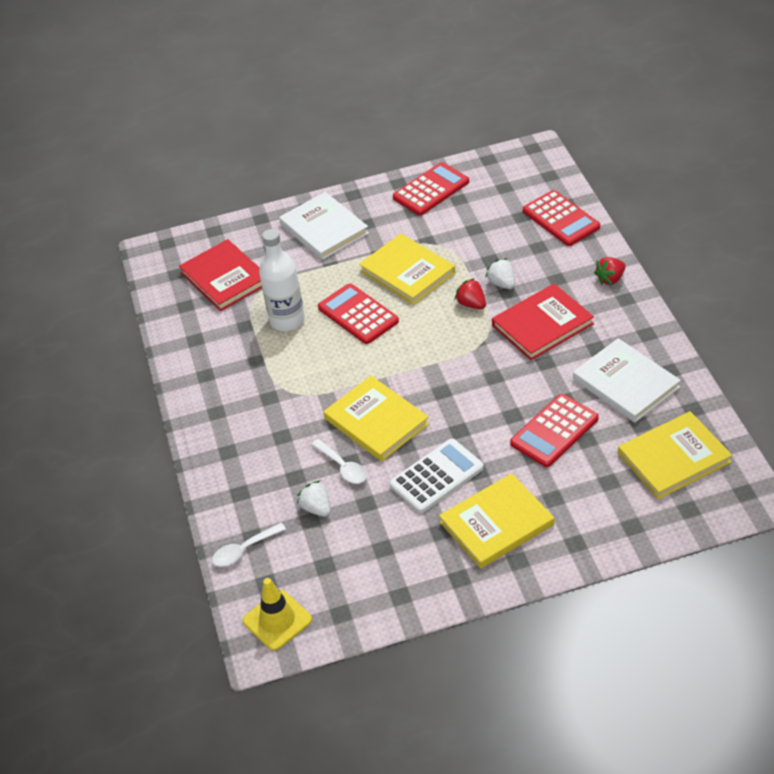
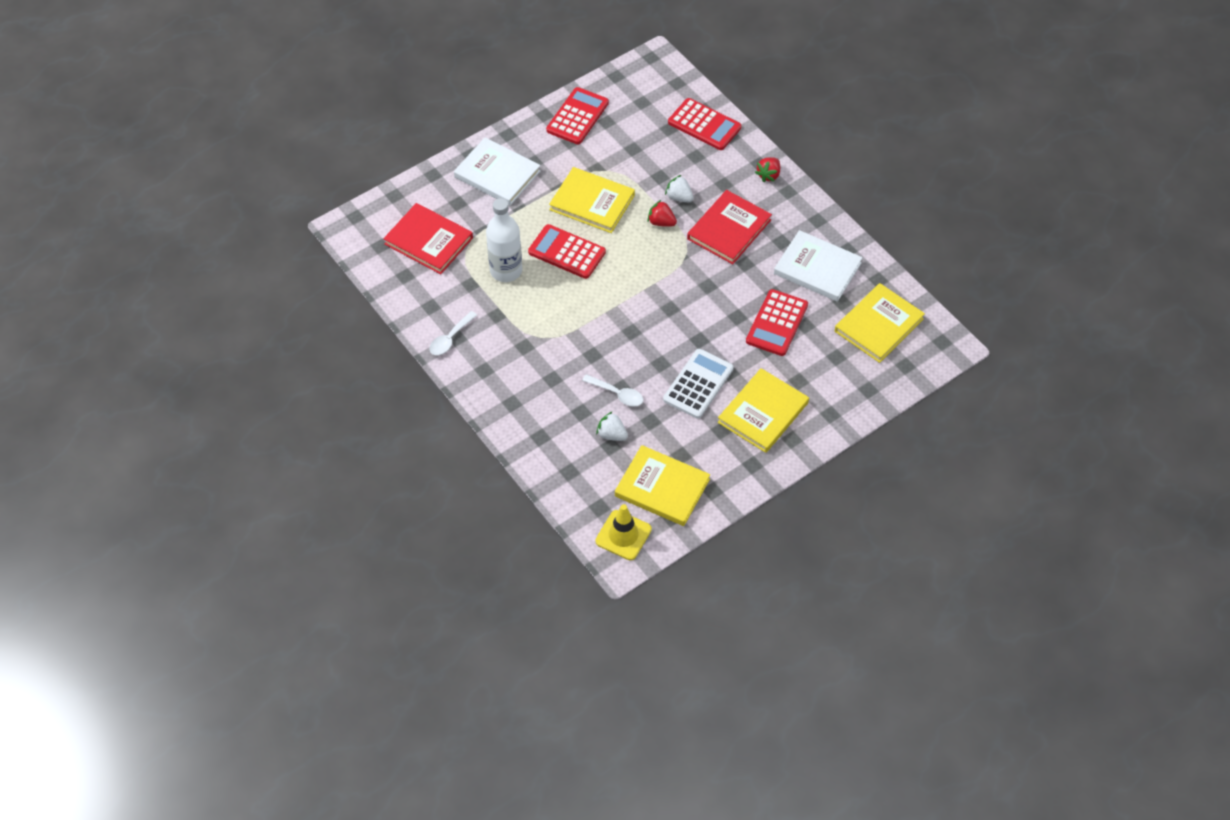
camera: 25 degrees left, 10 degrees up
(244, 550) = (568, 484): white spoon -> white spoon (450, 338)
(376, 421) = (627, 347): yellow book -> yellow book (662, 488)

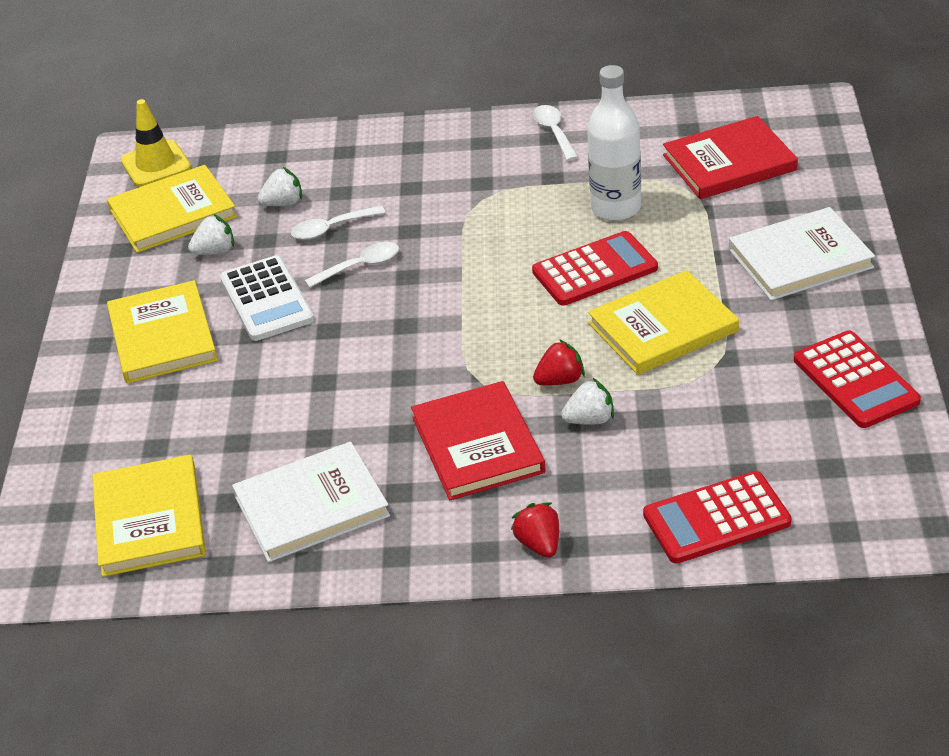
camera: 130 degrees right, 15 degrees down
(639, 358) = (360, 266): none -> white spoon
(678, 439) = (215, 251): none -> white strawberry
(777, 323) = (271, 415): red calculator -> none

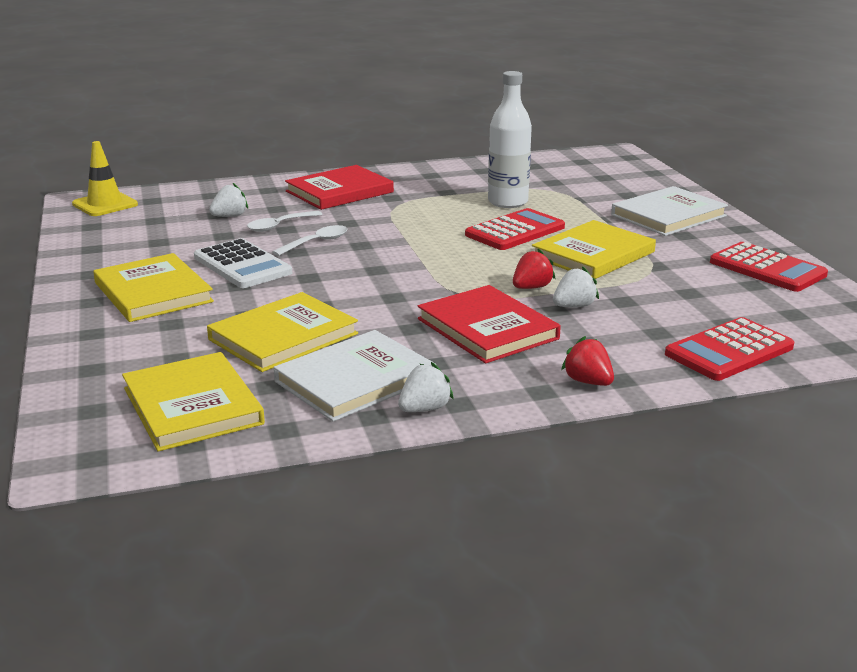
camera: 20 degrees left, 15 degrees down
(172, 213) = (132, 227): yellow book -> yellow book (283, 336)
(215, 251) = (181, 243): white strawberry -> white strawberry (424, 409)
(554, 132) = (432, 172): white spoon -> none
(729, 163) = (576, 178): red book -> red book (339, 192)

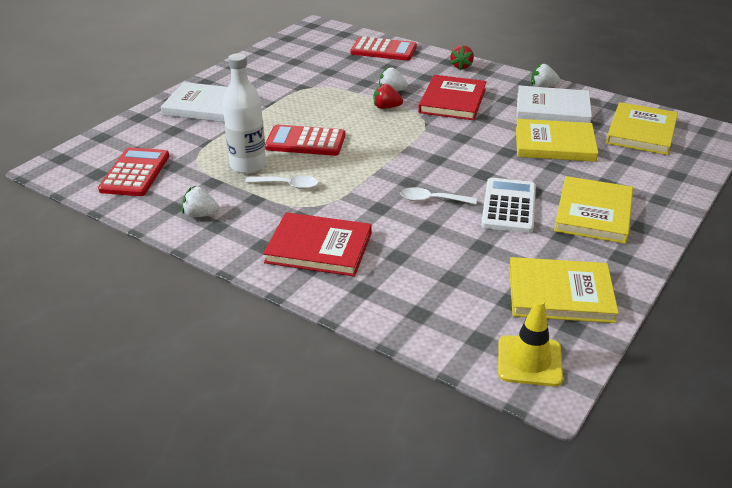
camera: 130 degrees left, 10 degrees up
(230, 216) = (446, 267): white strawberry -> white strawberry (200, 215)
(279, 226) = (428, 232): white spoon -> white spoon (287, 185)
(593, 254) = (311, 107): yellow book -> yellow book (560, 293)
(767, 268) = (266, 63): red calculator -> red calculator (135, 173)

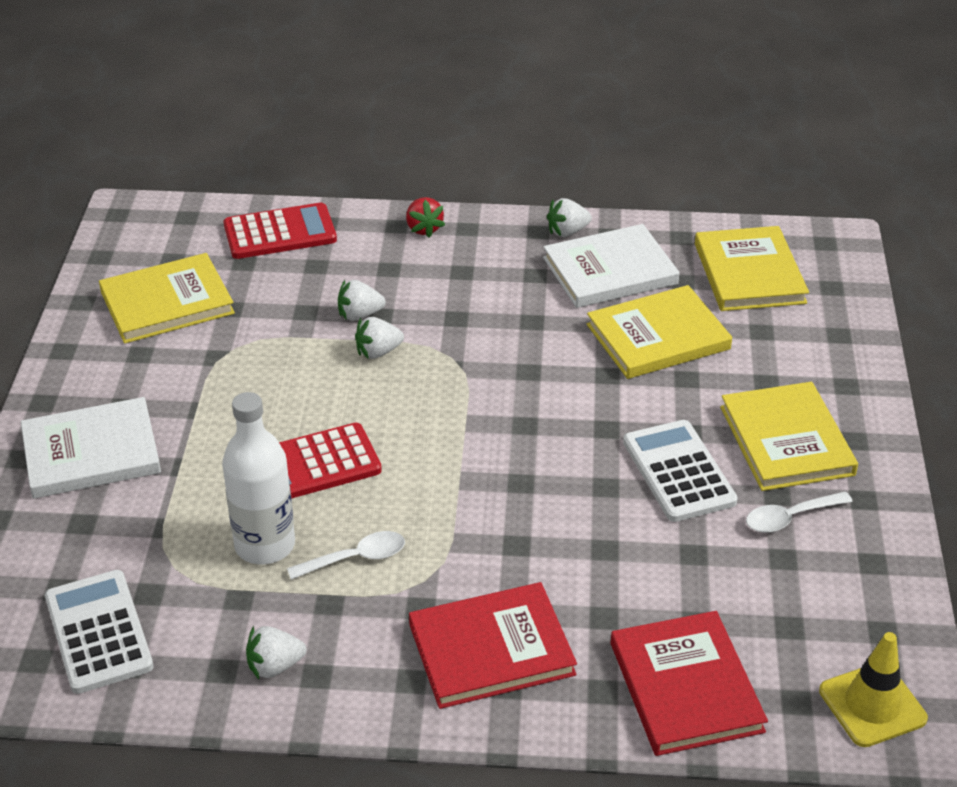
camera: 30 degrees left, 5 degrees up
(135, 173) = (98, 632): red calculator -> white calculator
(386, 107) = (378, 352): red strawberry -> white strawberry
(432, 200) = (575, 502): white spoon -> white spoon (790, 517)
(452, 101) = (463, 304): red book -> red book (685, 687)
(560, 293) = (836, 588): yellow book -> yellow book (167, 302)

